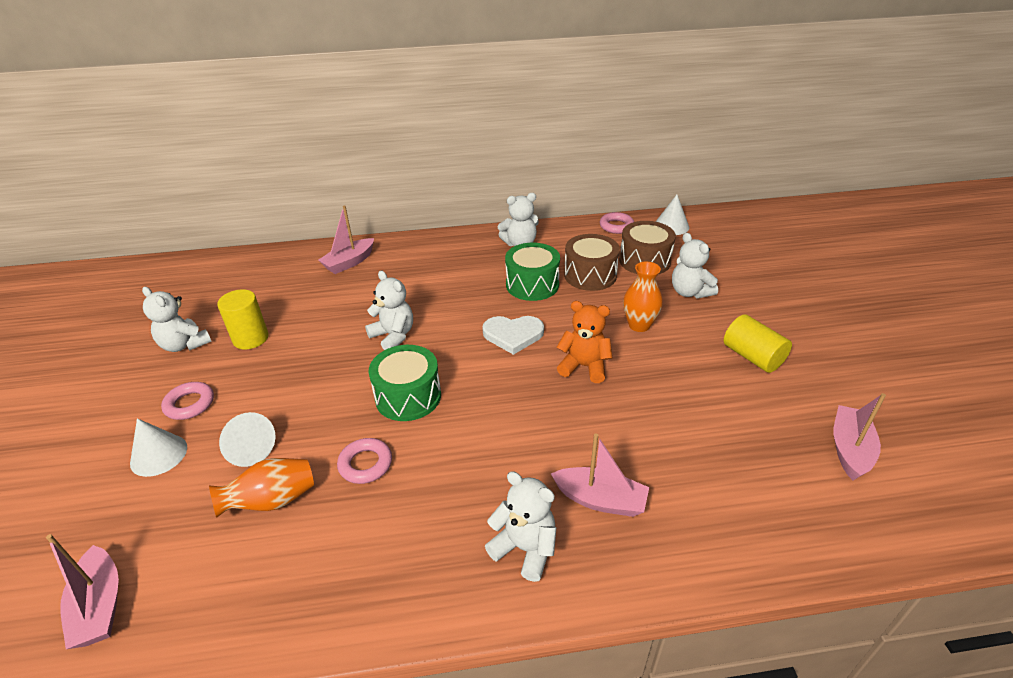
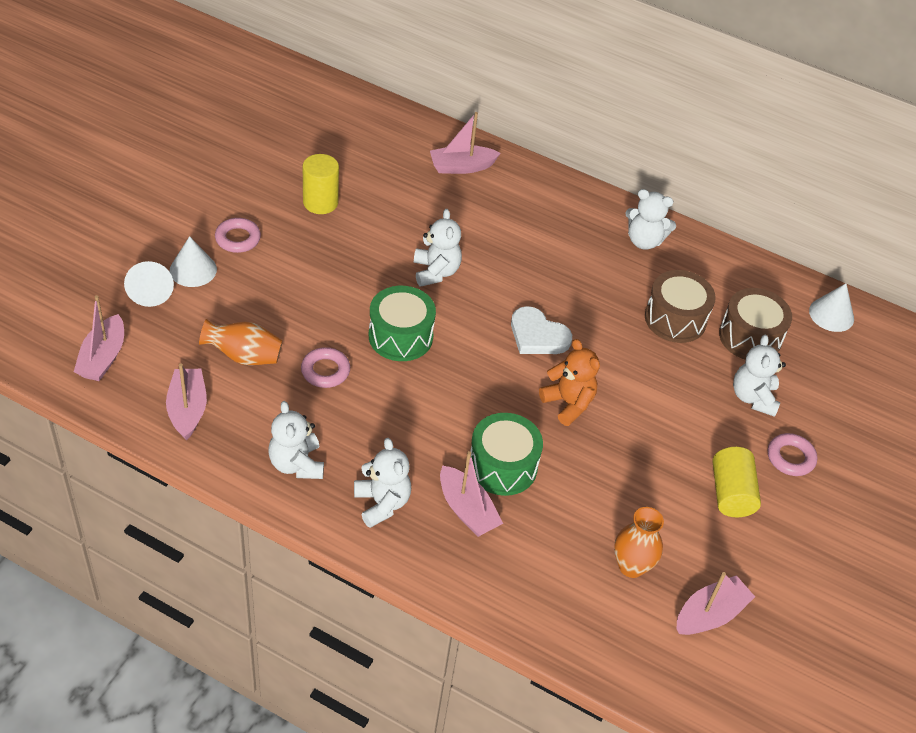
camera: 30 degrees right, 10 degrees up
(185, 345) = (267, 177): white teddy bear -> white teddy bear (296, 464)
(246, 595) = (187, 409): none -> pink boat
(249, 449) = (255, 305): white cone -> white cone (150, 291)
(532, 285) = (607, 295): green drum -> green drum (502, 466)
(616, 226) = (769, 279): pink ring -> pink ring (790, 458)
(639, 325) = (662, 398): orange vase -> orange vase (631, 566)

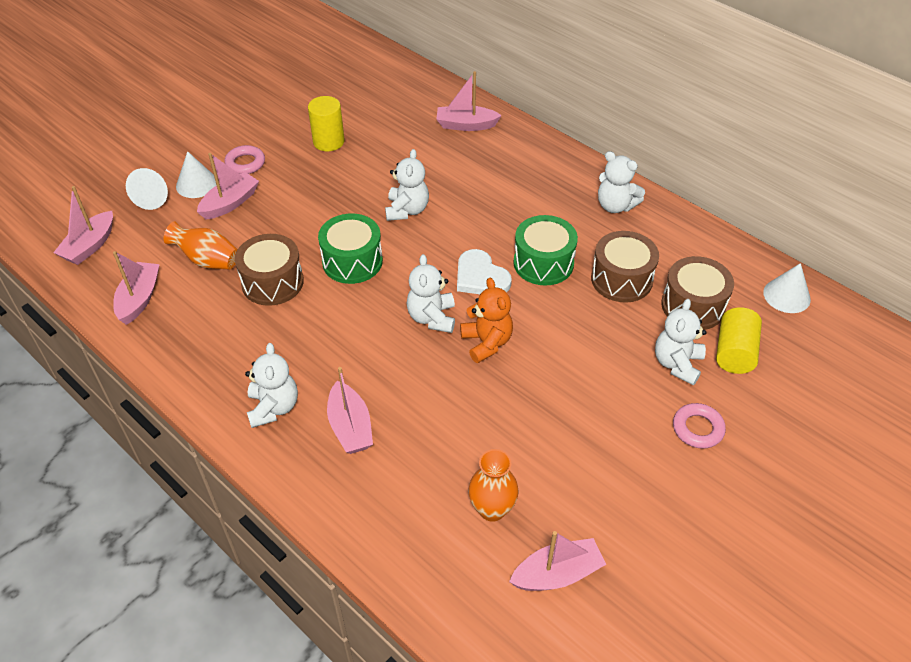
camera: 20 degrees right, 0 degrees up
(241, 287) = (230, 203): none -> pink boat
(296, 464) = (212, 360): white teddy bear -> white teddy bear (432, 318)
(325, 371) = (272, 282): pink ring -> brown drum
(502, 466) = (400, 391): green drum -> green drum (543, 263)
(731, 493) = (621, 454): yellow cylinder -> yellow cylinder (734, 352)

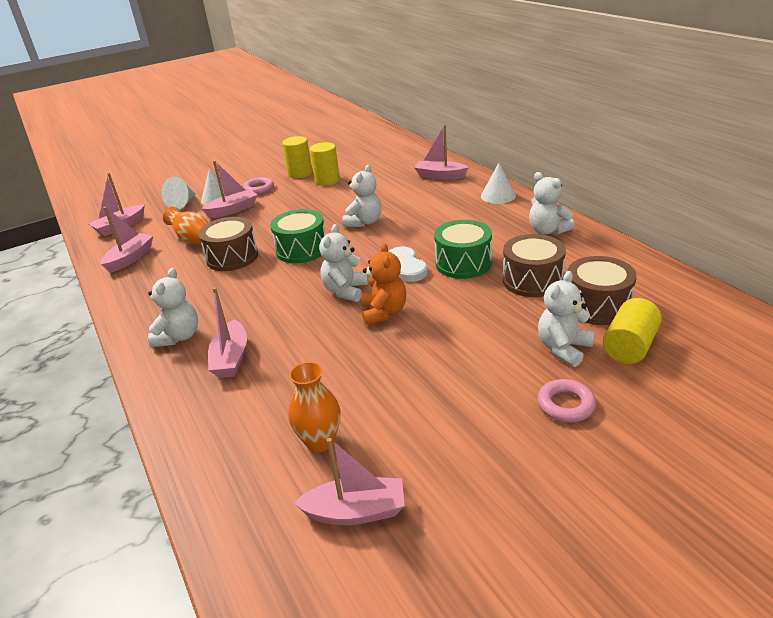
camera: 20 degrees right, 15 degrees down
(286, 130) = (300, 173): none -> yellow cylinder
(786, 295) = (703, 307): white cone -> white cone (498, 196)

